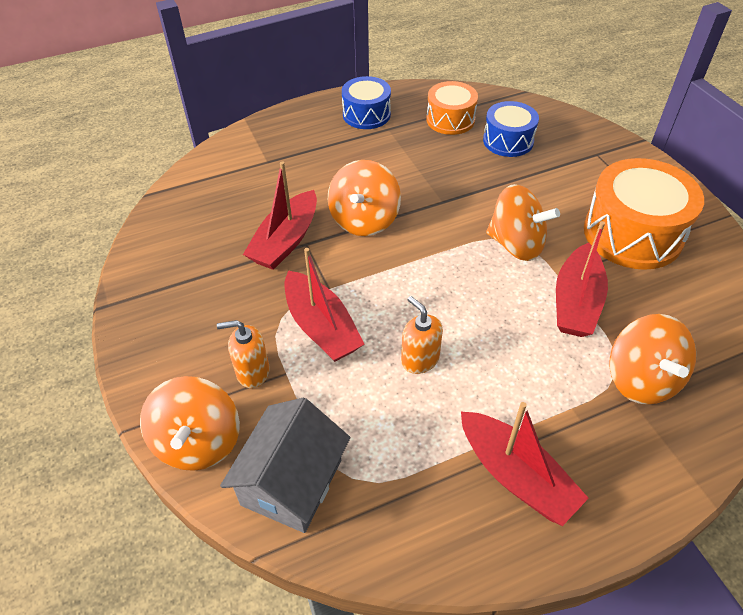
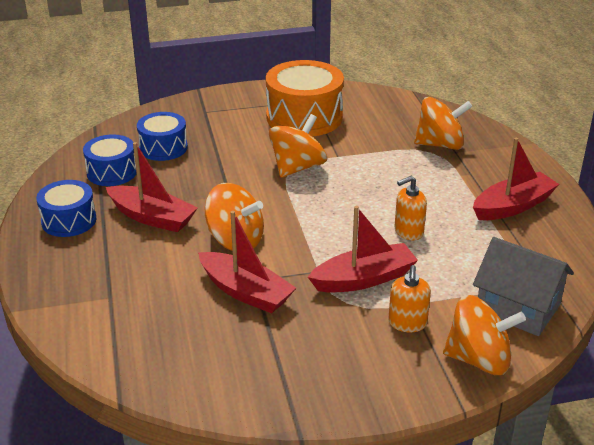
camera: 80 degrees left, 15 degrees down
(450, 120) = (112, 172): orange drum -> blue drum
(576, 302) = (366, 154): red boat -> red boat (152, 217)

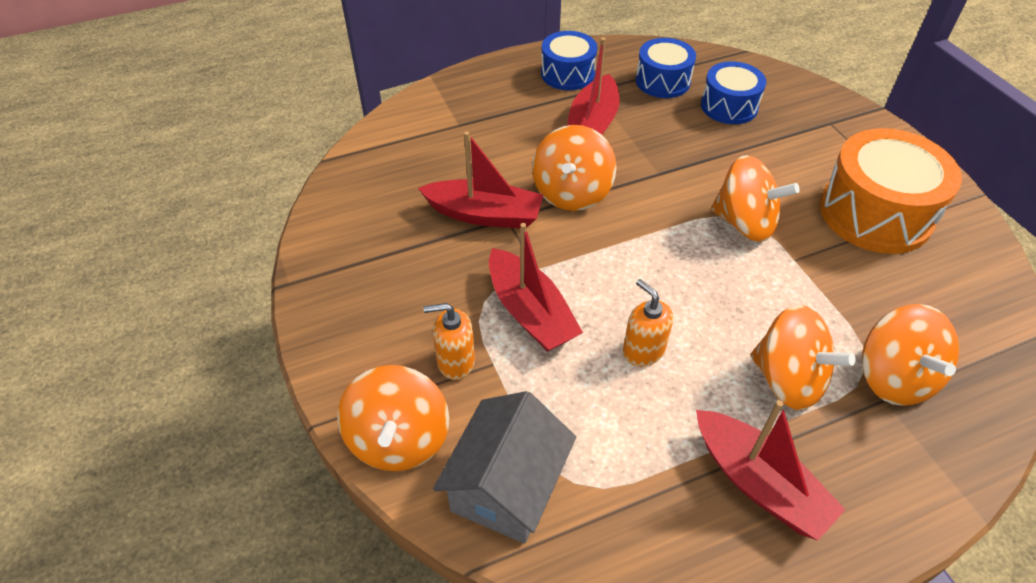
camera: 80 degrees right, 15 degrees up
(245, 292) = (484, 214): red boat -> red boat turned 105 degrees counterclockwise
(438, 180) = (788, 379): none -> orange spinning top

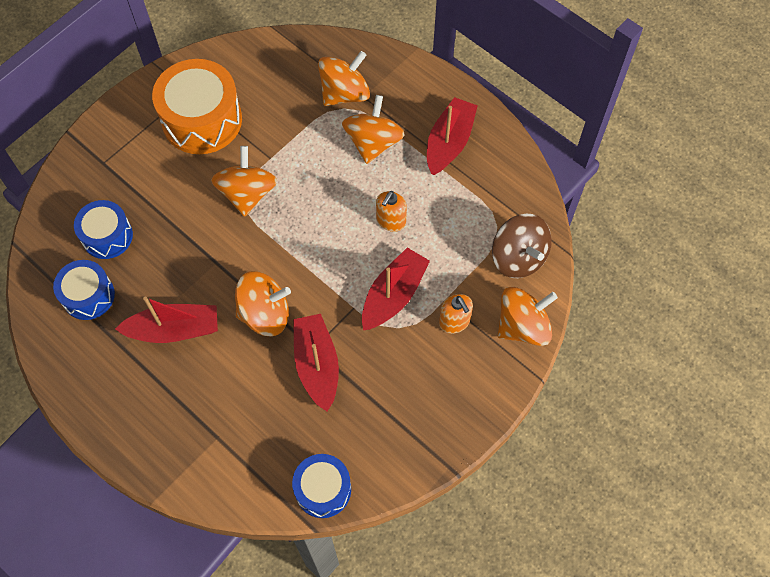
camera: 115 degrees left, 15 degrees up
(506, 486) = (518, 257): grey house -> brown spinning top
(567, 74) = (105, 378): blue drum -> blue drum (323, 489)

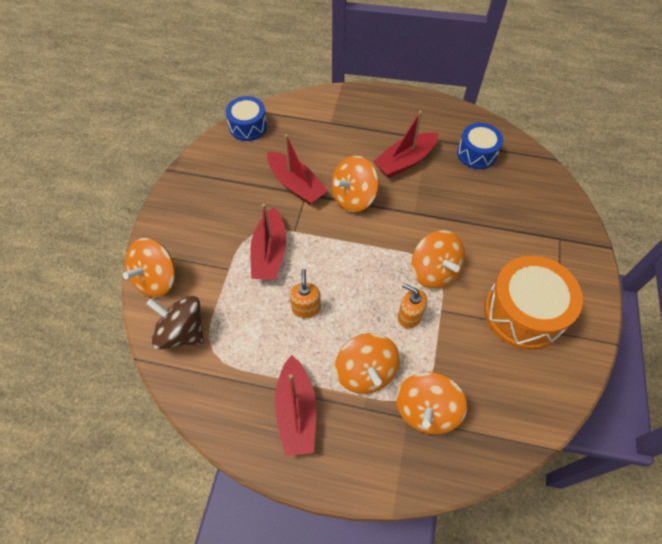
camera: 150 degrees right, 5 degrees down
(107, 236) = (502, 192): blue drum -> none
(454, 322) = (213, 257): orange soap dispenser -> orange soap dispenser (409, 316)

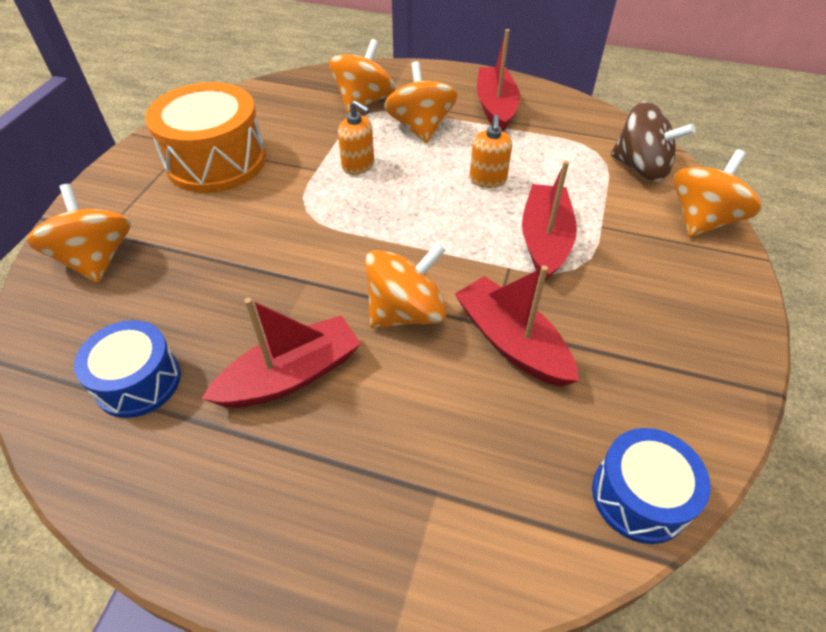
camera: 175 degrees left, 10 degrees down
(434, 271) = (308, 206): orange spinning top -> orange spinning top (96, 259)

